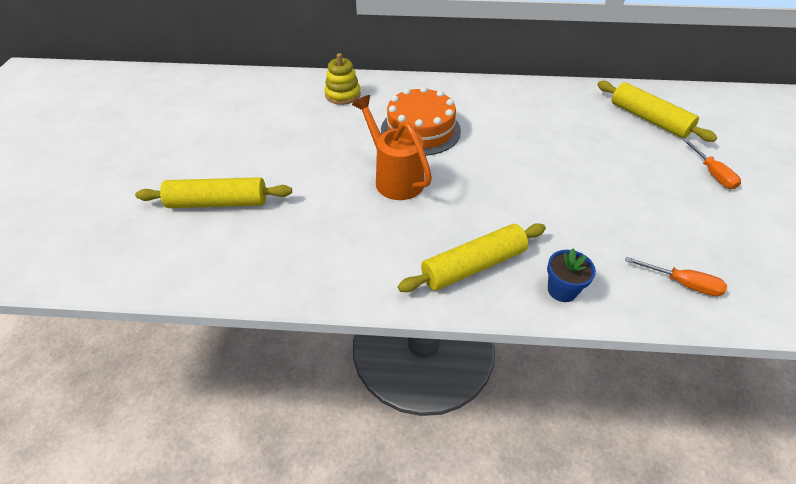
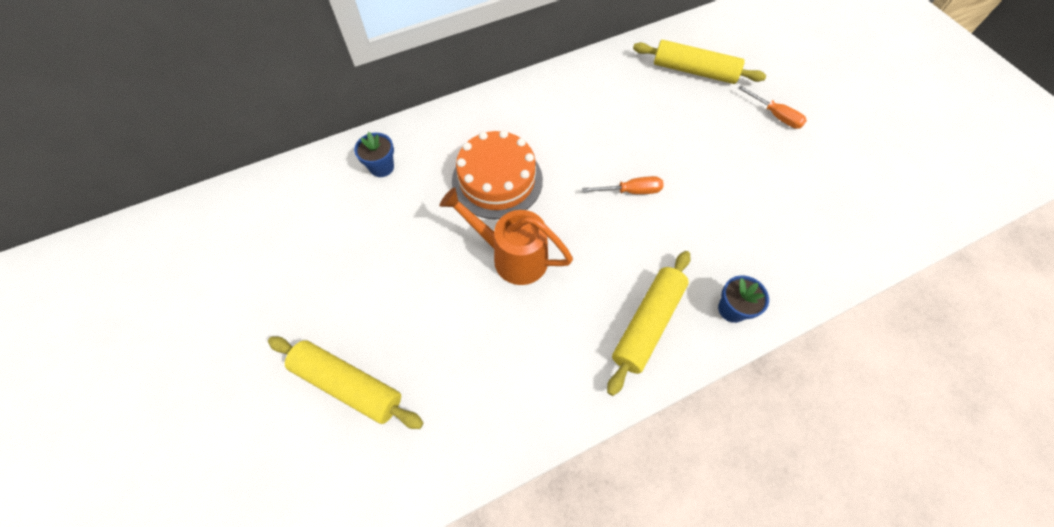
camera: 30 degrees left, 15 degrees up
(218, 202) = (348, 384): yellow rolling pin -> yellow rolling pin turned 60 degrees clockwise
(343, 95) = (382, 167): yellow stacking toy -> blue flower pot
(682, 283) = (813, 251): orange screwdriver -> orange screwdriver (631, 191)

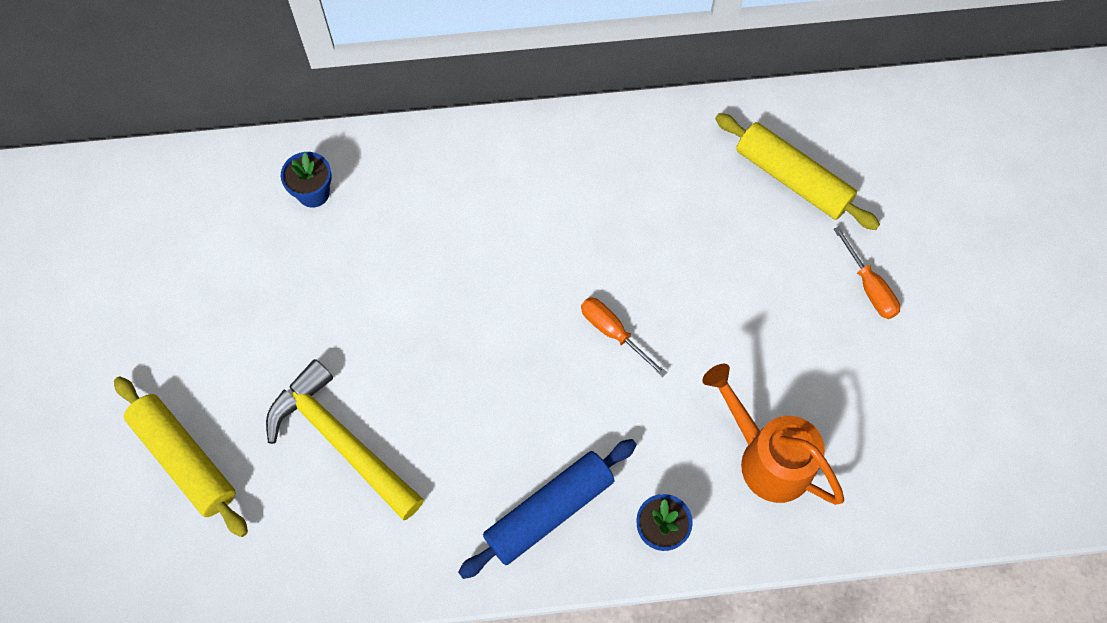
camera: 20 degrees right, 5 degrees up
(470, 327) = (341, 441): none -> yellow hammer
(497, 180) = (449, 260): orange cake -> none
(512, 256) = (426, 370): orange watering can -> orange watering can (767, 458)
(631, 191) = (613, 332): orange screwdriver -> orange screwdriver turned 150 degrees counterclockwise
(648, 324) = (549, 512): yellow rolling pin -> blue rolling pin

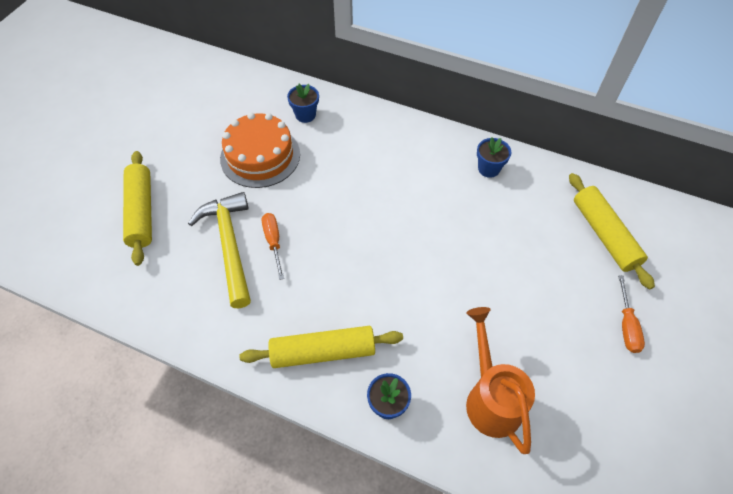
camera: 30 degrees right, 10 degrees down
(292, 290) = (260, 156): none -> orange cake
(549, 512) = (323, 352): blue rolling pin -> yellow rolling pin
(608, 154) = (488, 169): none -> blue flower pot
(613, 332) = (431, 267): orange screwdriver -> orange screwdriver (273, 242)

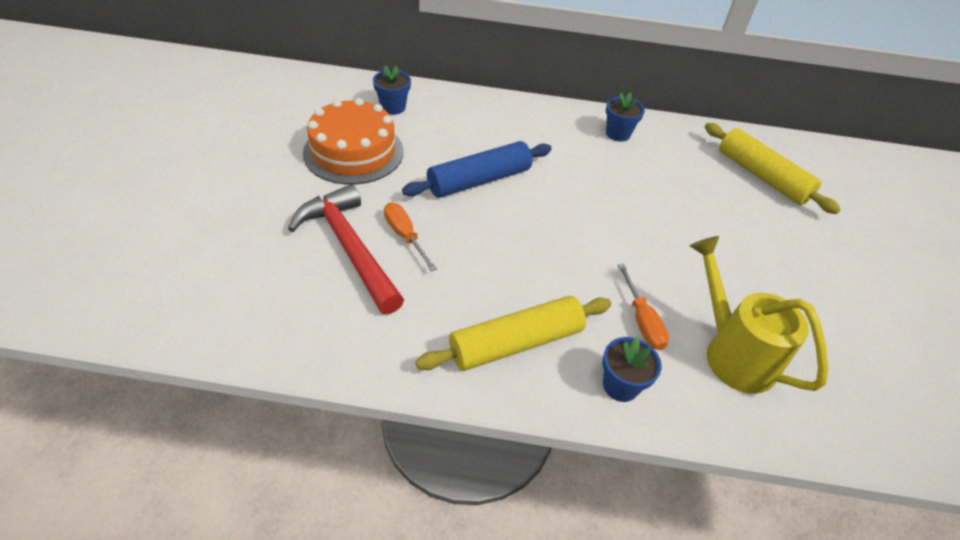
camera: 20 degrees left, 10 degrees down
(141, 212) = (215, 229): yellow rolling pin -> none
(230, 245) = (349, 248): yellow hammer -> red hammer
(349, 199) = (479, 180): none -> blue rolling pin
(490, 399) = (732, 353): orange watering can -> yellow watering can
(626, 325) = (829, 254): orange screwdriver -> orange screwdriver (642, 320)

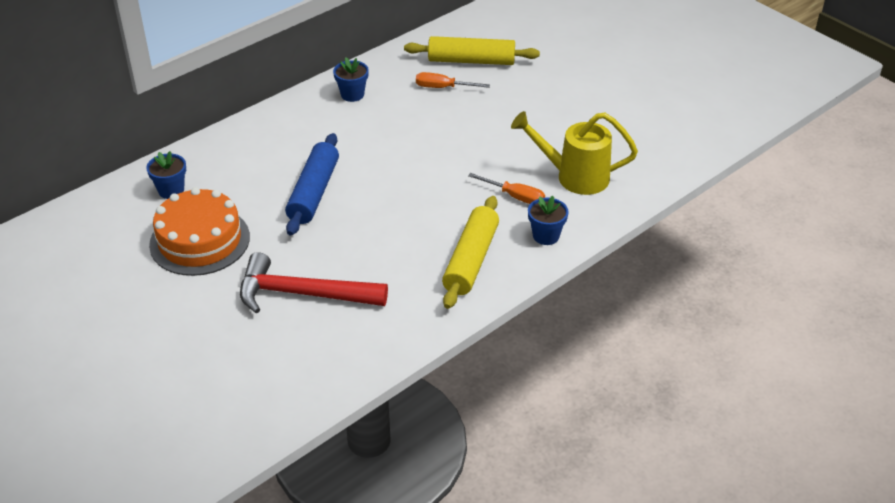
camera: 45 degrees left, 5 degrees down
(405, 236) = (324, 260): orange screwdriver -> orange screwdriver (443, 87)

